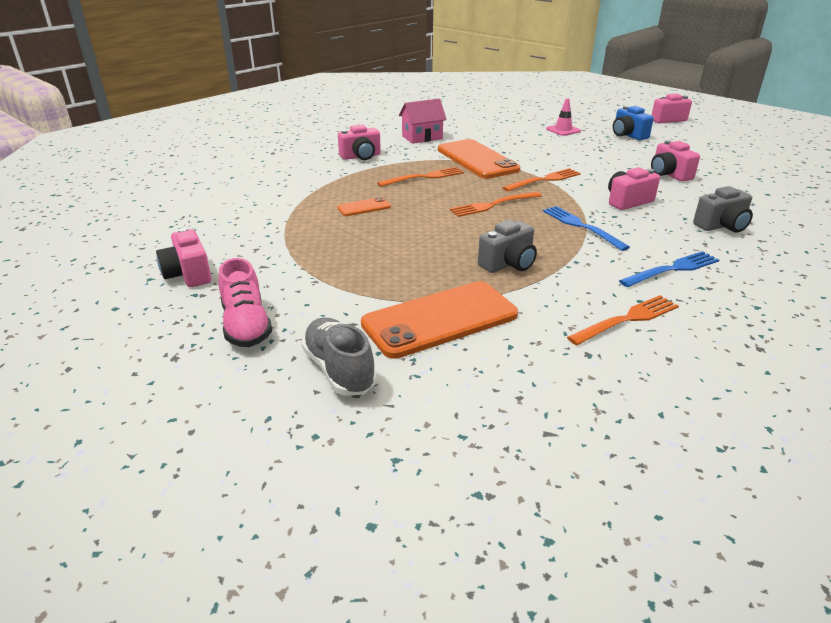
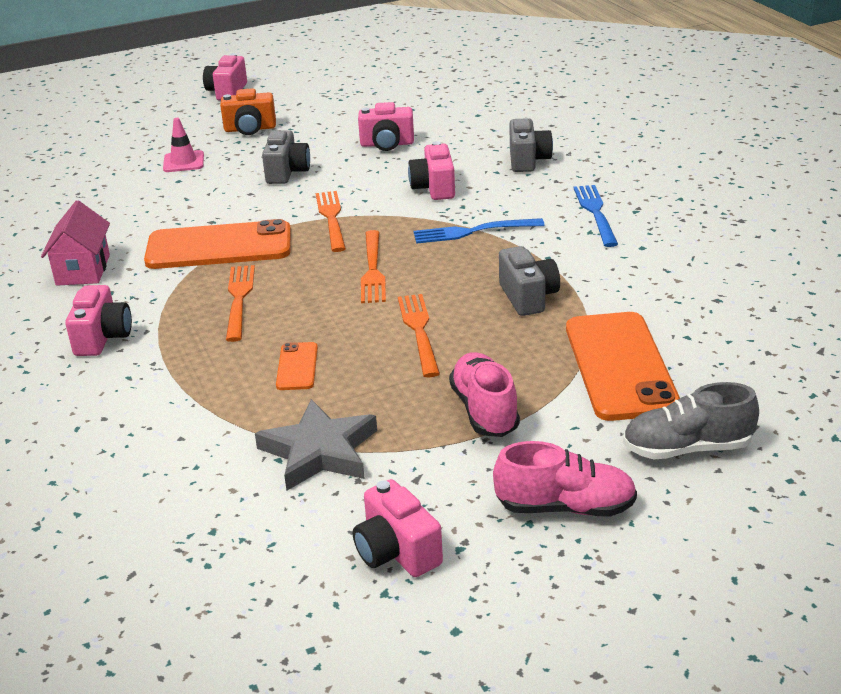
camera: 65 degrees left, 0 degrees up
(188, 274) = (396, 551): pink camera -> pink camera turned 60 degrees clockwise
(280, 232) = (319, 451): none -> grey star
(349, 274) = (484, 410): none -> pink shoe
(587, 156) = (287, 172): none -> grey camera
(627, 319) = (671, 263): orange fork -> orange fork (419, 331)
(628, 135) = (250, 129): blue camera -> orange camera

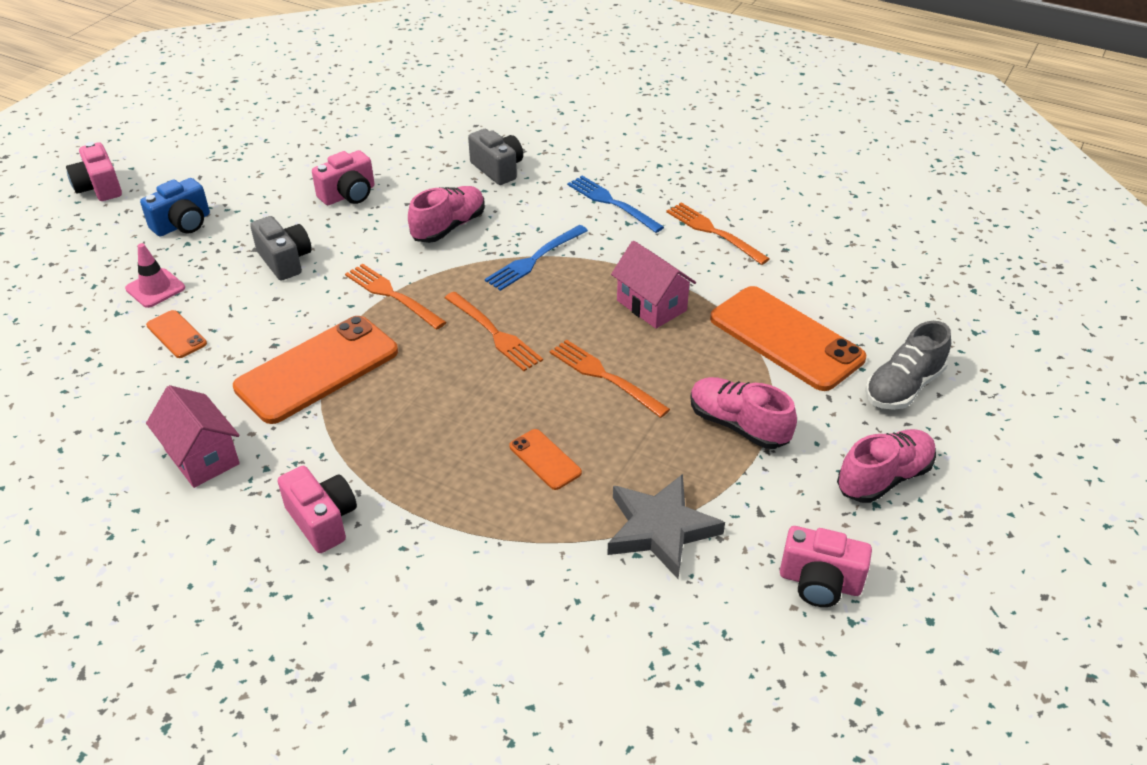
camera: 40 degrees left, 10 degrees up
(161, 193) = (176, 334): none -> orange phone
(239, 299) = (407, 417): orange fork -> orange fork (713, 232)
(250, 129) = (183, 224): orange camera -> blue camera
(434, 188) = (449, 227): pink camera -> pink shoe
(528, 297) = (651, 305): grey camera -> pink house

